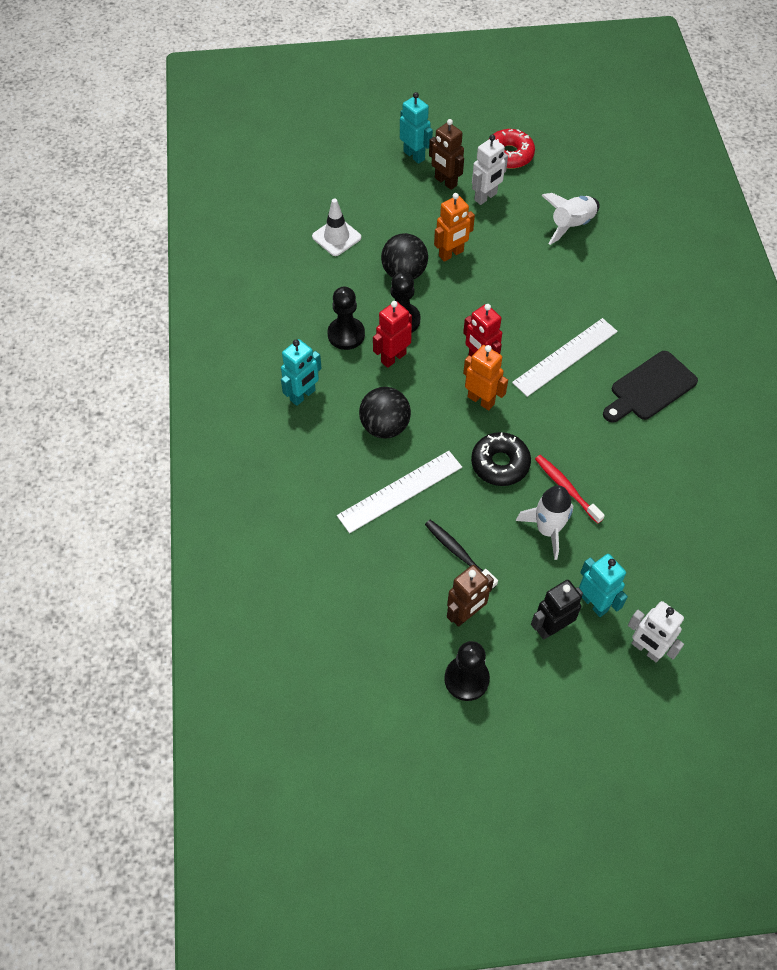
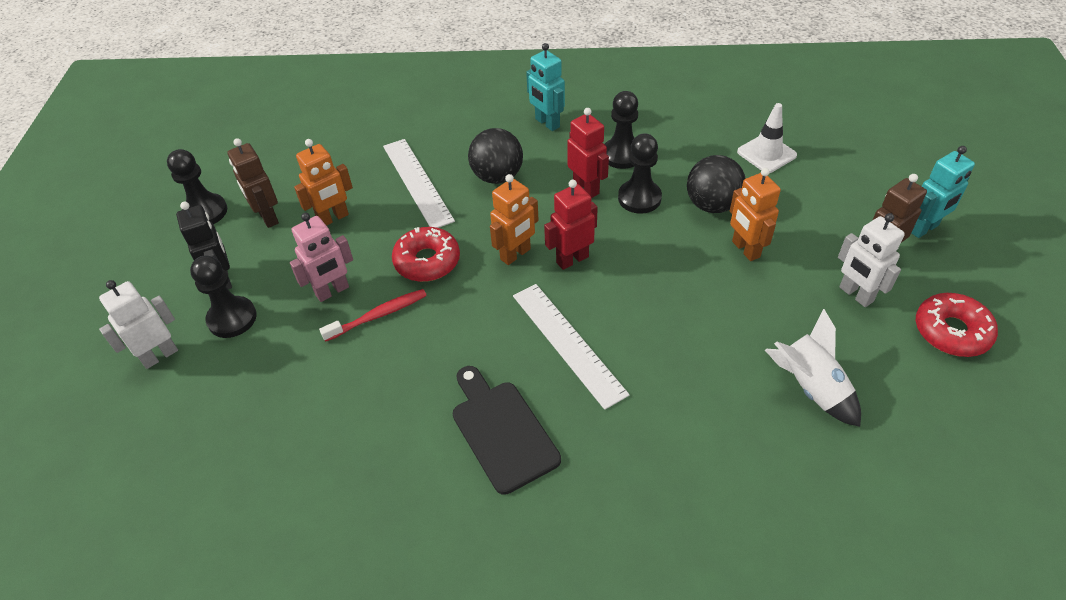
camera: 100 degrees right, 10 degrees down
(458, 553) = (333, 218): black toothbrush -> orange robot
(500, 464) = (427, 261): black donut -> red donut
(547, 530) = (332, 291): white rocket -> pink robot
(594, 603) = (232, 318): turquoise robot -> black pawn

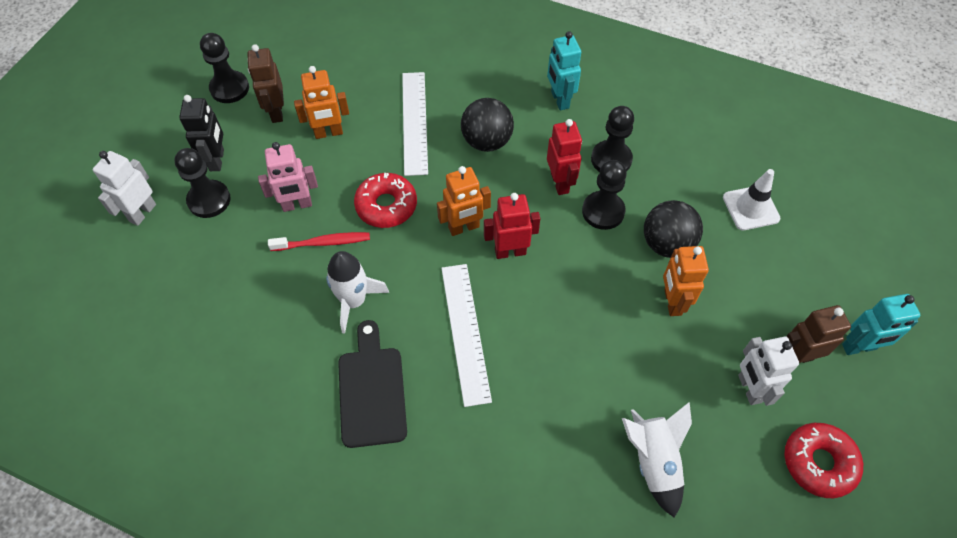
camera: 20 degrees right, 10 degrees up
(159, 355) = (142, 213): white robot -> white robot turned 45 degrees counterclockwise
(439, 356) = (354, 301): none -> white rocket

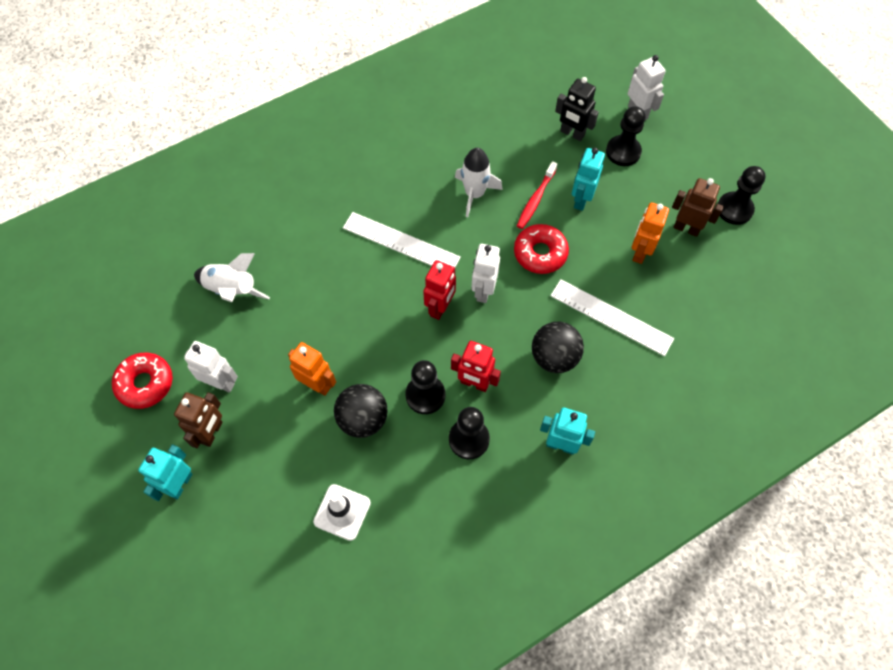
camera: 125 degrees right, 5 degrees up
(217, 160) = (659, 171): black robot -> black robot (572, 133)
(297, 205) = (581, 200): pink robot -> turquoise robot
(372, 390) = (403, 172): black cutting board -> none
(464, 228) = (483, 291): orange robot -> white robot

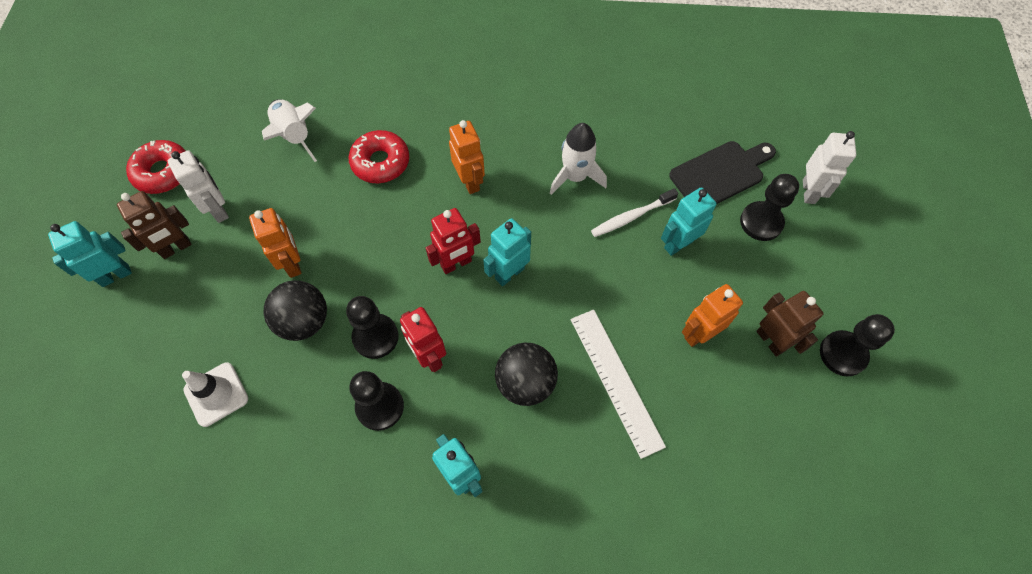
camera: 35 degrees right, 0 degrees up
(401, 243) = (470, 181): white ruler -> orange robot
(483, 291) = (509, 273): white robot -> turquoise robot
(535, 199) = (631, 217): red toothbrush -> white toothbrush
(540, 253) = (594, 271): red donut -> red donut (380, 162)
(572, 133) = (720, 174): black robot -> black cutting board

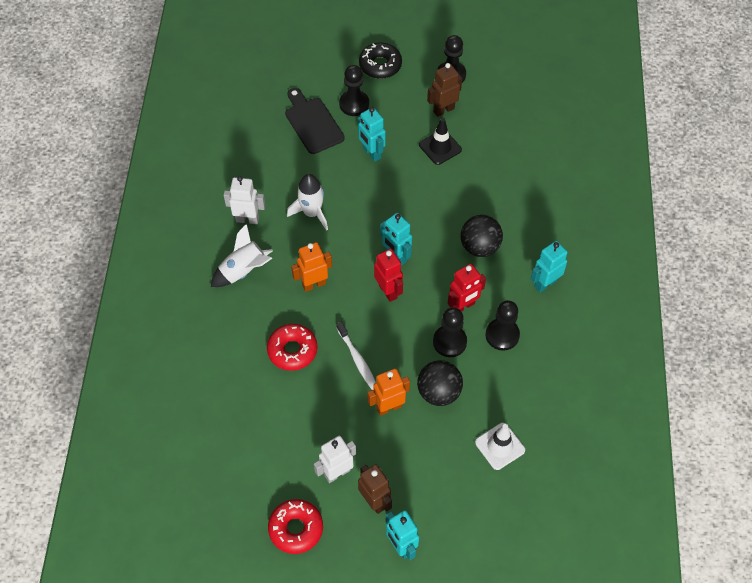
camera: 90 degrees left, 5 degrees down
(294, 136) = (261, 422): white rocket -> white rocket (243, 271)
(615, 381) = (475, 195): white ruler -> none
(631, 217) = (348, 179): white toothbrush -> white toothbrush (357, 359)
(699, 334) = (440, 147): orange robot -> black traffic cone
(809, 191) = (329, 74): white robot -> white robot (247, 219)
(840, 255) = (380, 65): none -> black donut

